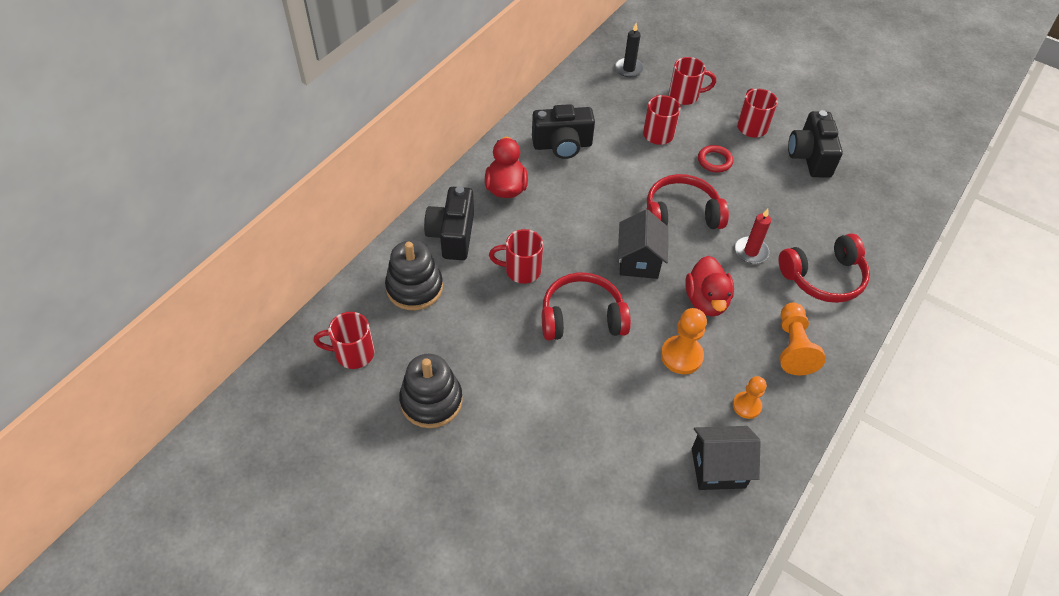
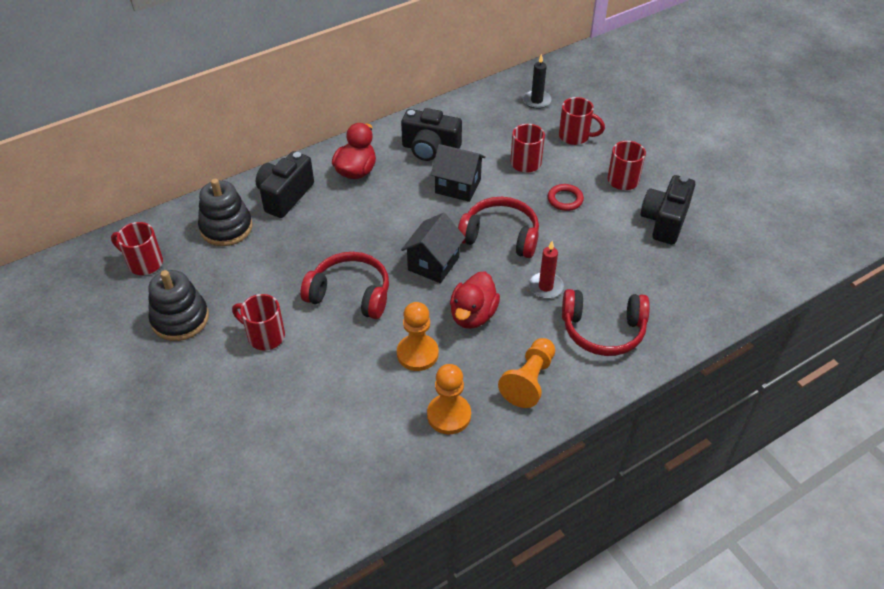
camera: 25 degrees right, 5 degrees down
(521, 270) = (324, 240): red mug -> red mug (264, 336)
(718, 468) = (385, 457): black house -> black house (458, 186)
(746, 406) = (449, 415): orange pawn -> orange pawn, size x1.53

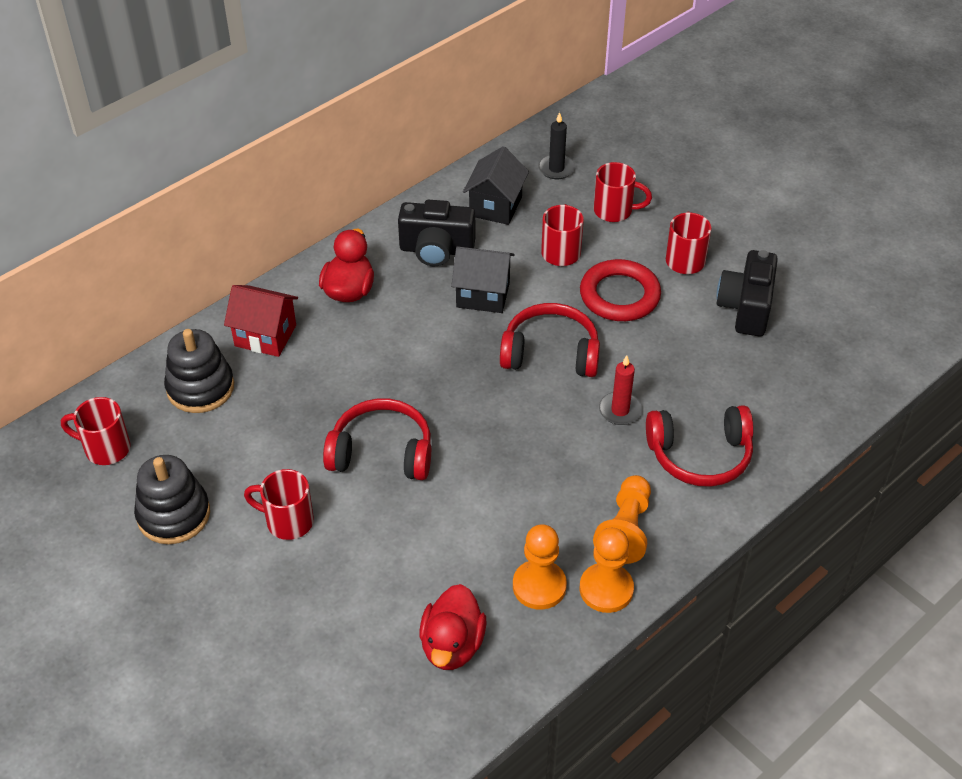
camera: 10 degrees left, 0 degrees up
(285, 196) = (265, 335): black camera -> red house
(417, 354) = (483, 516): orange pawn -> orange pawn (606, 589)
(433, 264) = (476, 399): black house -> black house (495, 206)
(473, 315) = (540, 458): red duck -> red duck (452, 645)
(565, 199) = (619, 295): red ring -> red ring, size x1.79

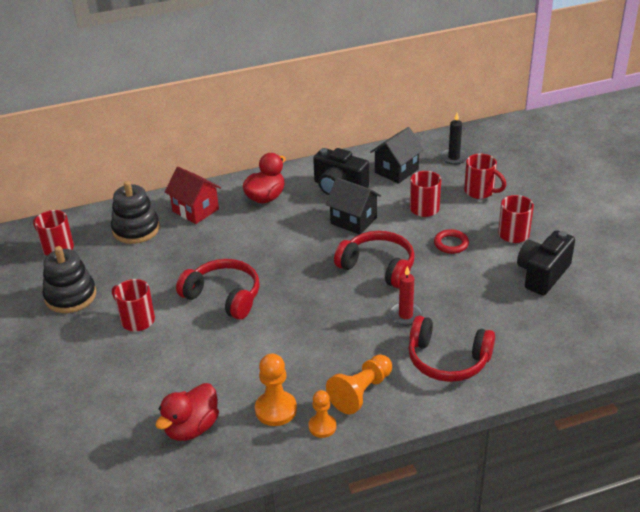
camera: 25 degrees right, 10 degrees down
(606, 589) = (322, 426): orange pawn -> orange pawn, size x0.65
(619, 295) = (451, 244): red ring -> red ring, size x0.56

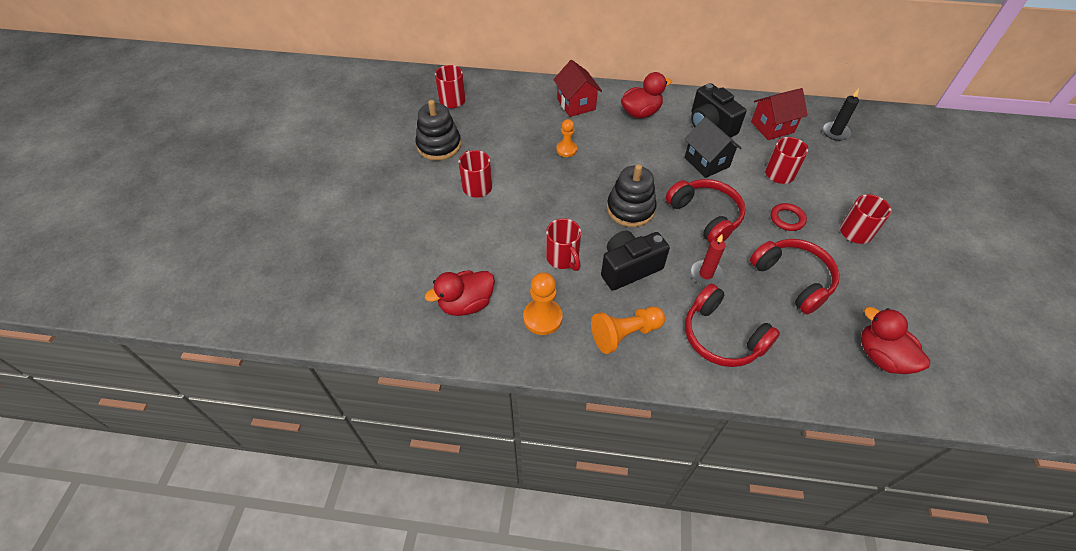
camera: 25 degrees right, 15 degrees up
(136, 229) = (519, 105): black stacking toy -> black stacking toy (630, 209)
(224, 296) = (556, 192): red headphones -> red headphones (793, 279)
(322, 426) = (573, 352): orange pawn -> orange pawn (566, 149)
(396, 171) = (772, 127): black house -> red house
(480, 192) = (844, 176): red mug -> red mug (563, 258)
(542, 274) = (864, 286): black camera -> black camera (629, 268)
(584, 323) = (881, 356): none -> red duck

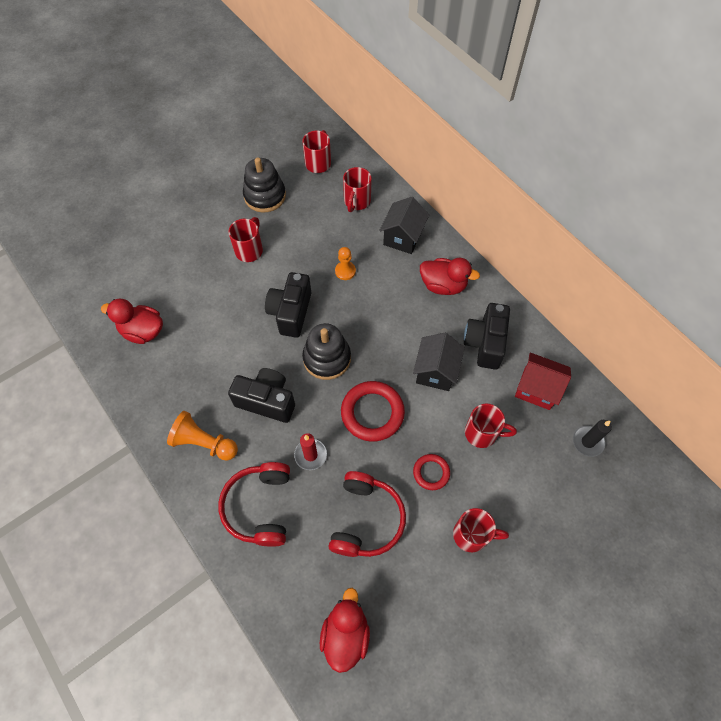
camera: 45 degrees right, 10 degrees up
(542, 318) = (172, 383): orange pawn -> none
(563, 258) = (235, 353): red mug -> red mug (356, 201)
(565, 202) = (290, 312): none -> black camera
(576, 104) = (403, 237): red house -> black house
(705, 216) = (372, 413): red headphones -> red ring

